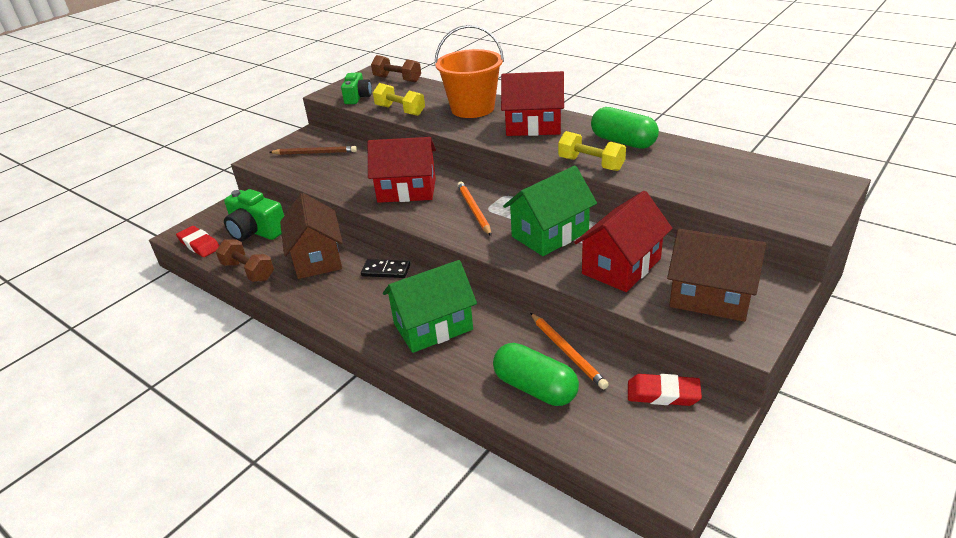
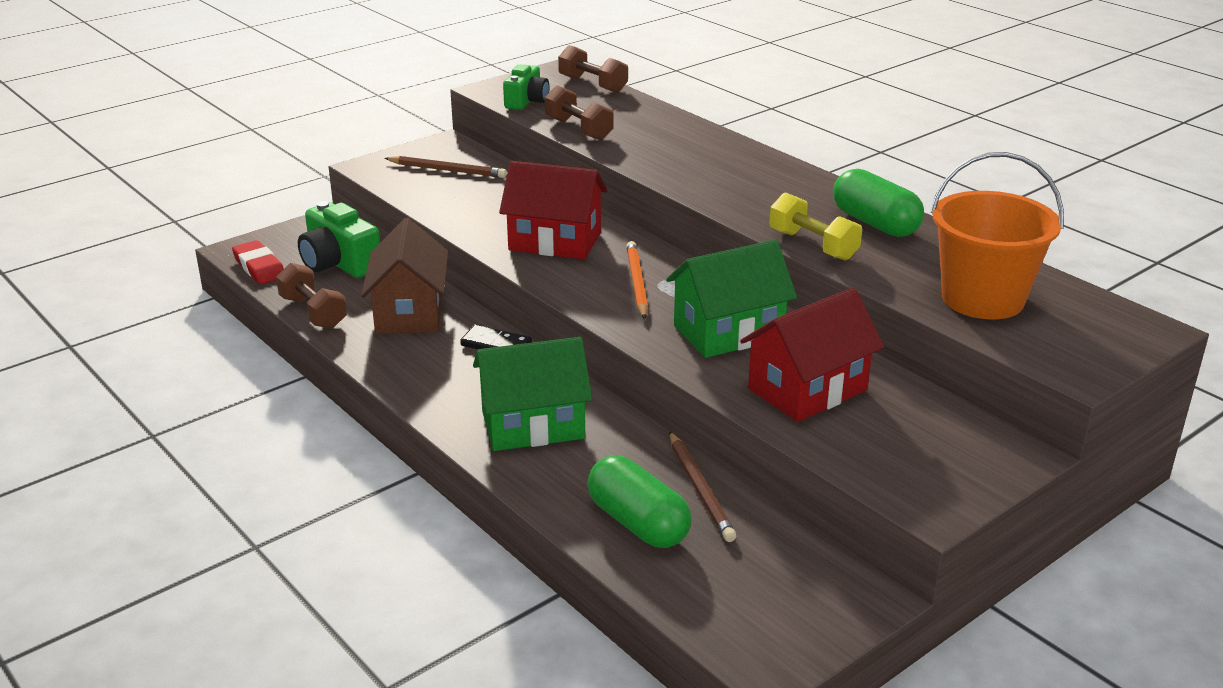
camera: 10 degrees right, 5 degrees down
(400, 110) = (578, 129): yellow dumbbell -> brown dumbbell
(472, 108) = (682, 143): orange bucket -> orange bucket (982, 299)
(533, 126) = (757, 181): red house -> none
(567, 352) = (700, 489): orange pencil -> brown pencil
(663, 394) = (806, 563): red eraser -> none
(710, 297) = (911, 450): brown house -> none

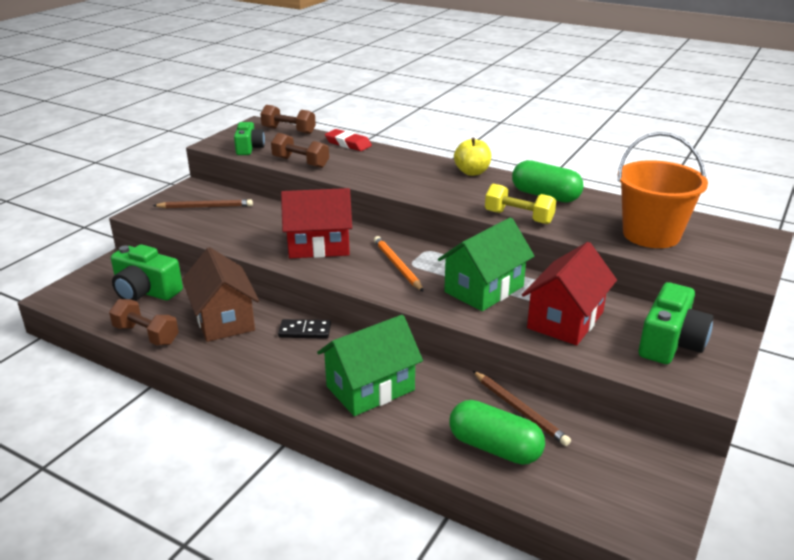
camera: 20 degrees left, 0 degrees up
(259, 267) = (81, 307): red eraser -> red eraser (348, 144)
(798, 176) = (472, 172): none -> yellow apple
(929, 445) = (670, 343): none -> green camera

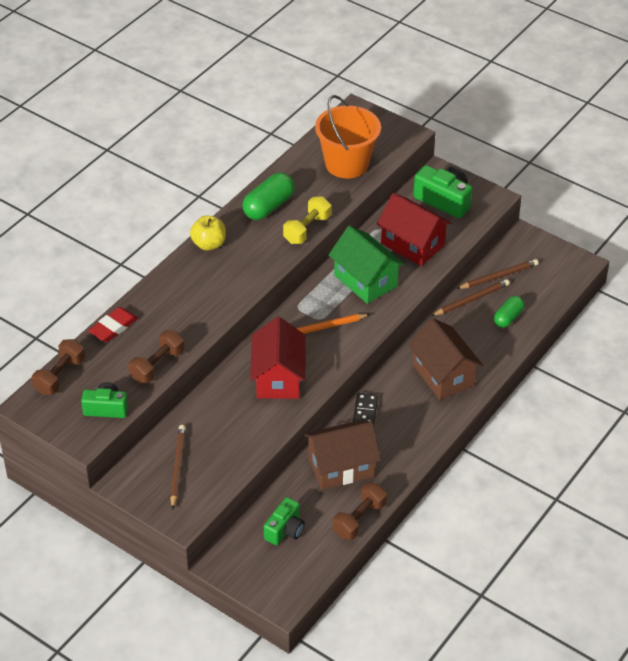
camera: 85 degrees left, 15 degrees up
(145, 291) = (285, 530): green camera -> green camera, size x0.66
(370, 388) = (443, 375): green house -> brown house
(494, 448) = (508, 318): green capsule -> green capsule, size x0.64
(579, 436) = (498, 276): none -> brown pencil

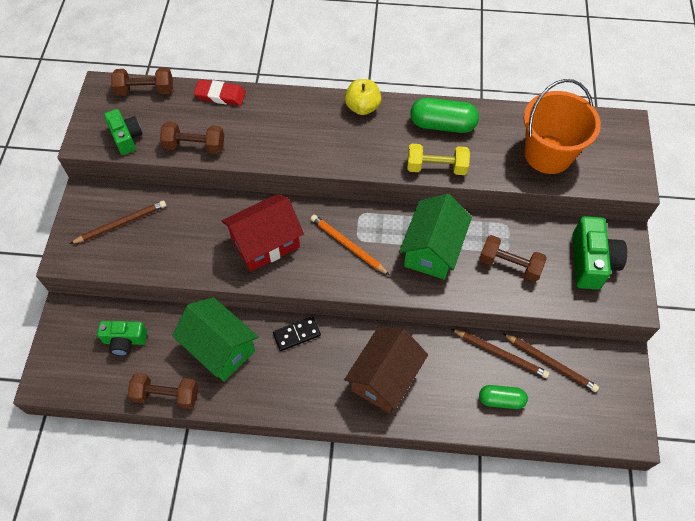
camera: 60 degrees right, 15 degrees up
(341, 467) = (220, 348): brown house -> green house
(412, 244) = (509, 265): red house -> brown dumbbell

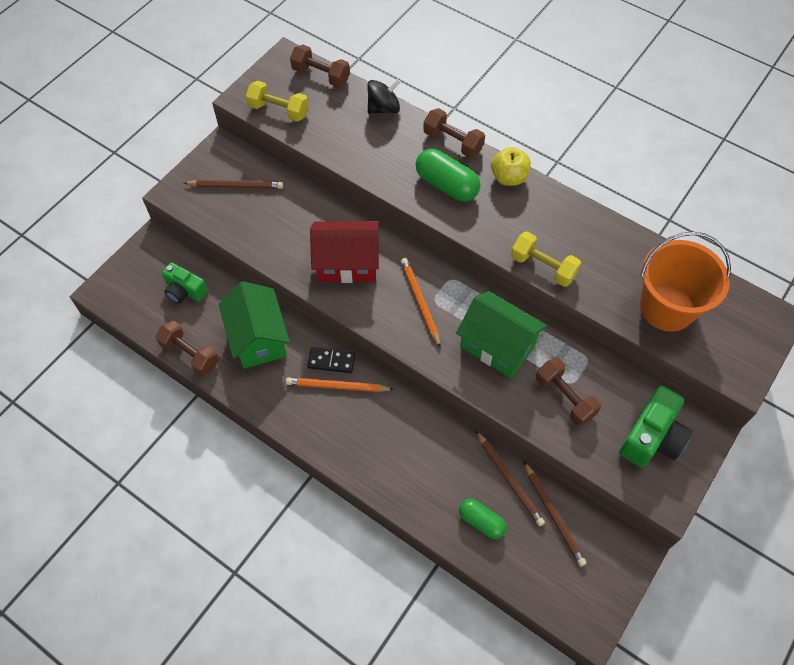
camera: 30 degrees right, 0 degrees up
(126, 137) = (279, 110): green camera -> yellow dumbbell
(195, 146) = (332, 144): brown dumbbell -> brown dumbbell (453, 142)
(220, 95) = (383, 108): red eraser -> black spinning top
(315, 353) = (337, 386): none -> orange pencil
(385, 378) = (385, 442): brown house -> none
(432, 250) = (497, 345): green house -> green house turned 75 degrees clockwise
(442, 125) = (577, 229): green capsule -> green capsule (446, 185)

